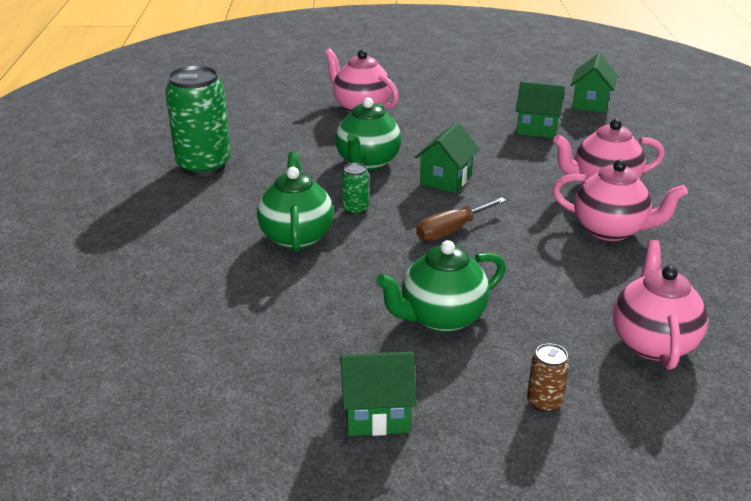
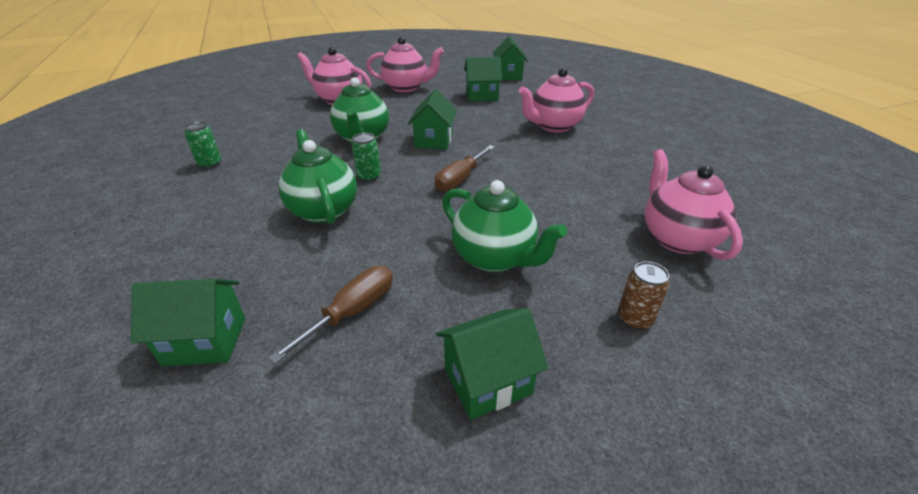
camera: 20 degrees left, 5 degrees up
(163, 328) = (205, 341): none -> green house
(204, 166) = (210, 164): green can -> green can, size x0.45
(287, 334) = (352, 312): none -> brown screwdriver
(441, 318) = (495, 258): green teapot -> green teapot turned 90 degrees counterclockwise
(610, 230) = (581, 156): pink teapot -> pink teapot (406, 88)

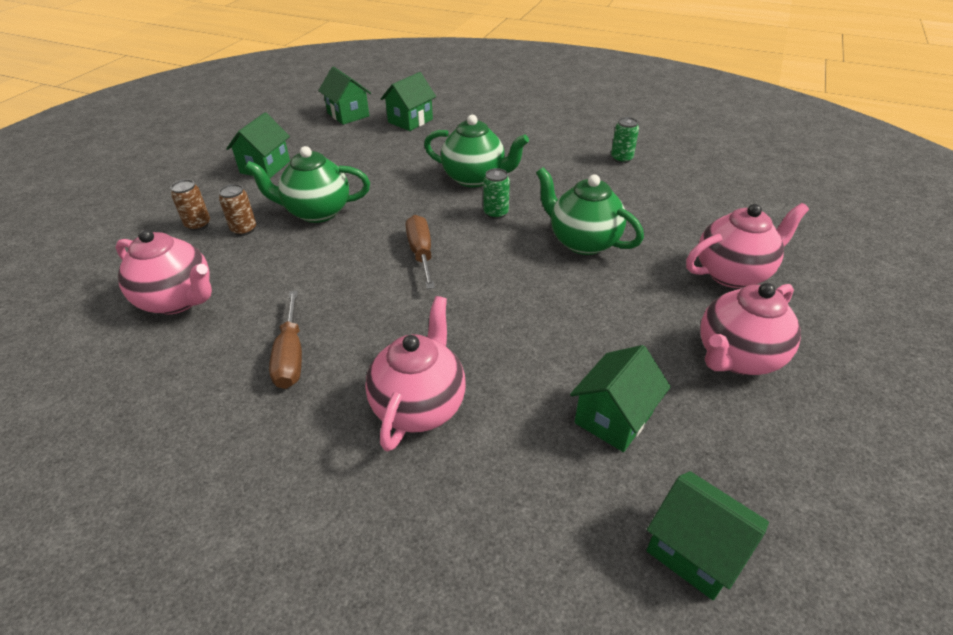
camera: 135 degrees right, 5 degrees up
(352, 312) = (364, 154): brown screwdriver -> brown screwdriver (291, 356)
(434, 141) = (516, 281): green house -> green house (348, 115)
(583, 280) = (244, 229): none -> brown can

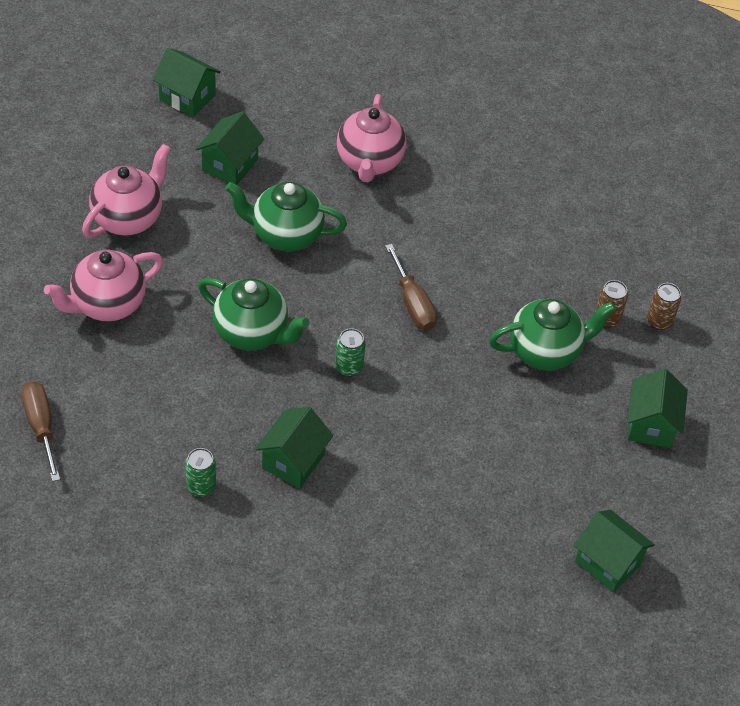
camera: 165 degrees right, 10 degrees up
(178, 300) = (608, 232): pink teapot -> none
(291, 356) = (482, 190): brown screwdriver -> brown screwdriver (41, 427)
(410, 121) = (509, 554): green house -> green house (293, 461)
(474, 178) = (385, 427): green teapot -> green teapot (285, 235)

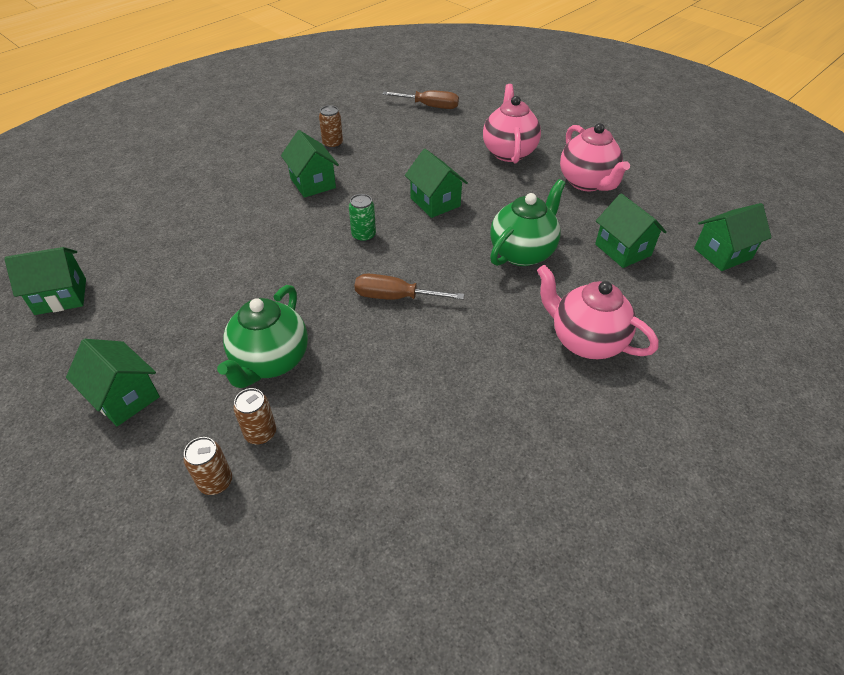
camera: 125 degrees right, 5 degrees down
(201, 487) = (332, 144): green can -> brown can
(252, 333) = (435, 202): green teapot -> green house

